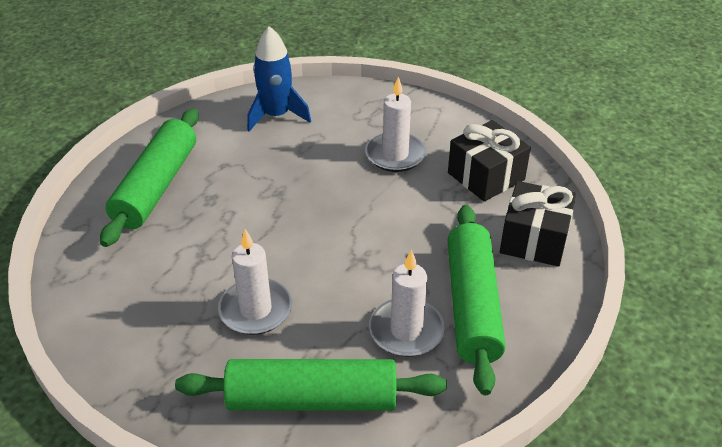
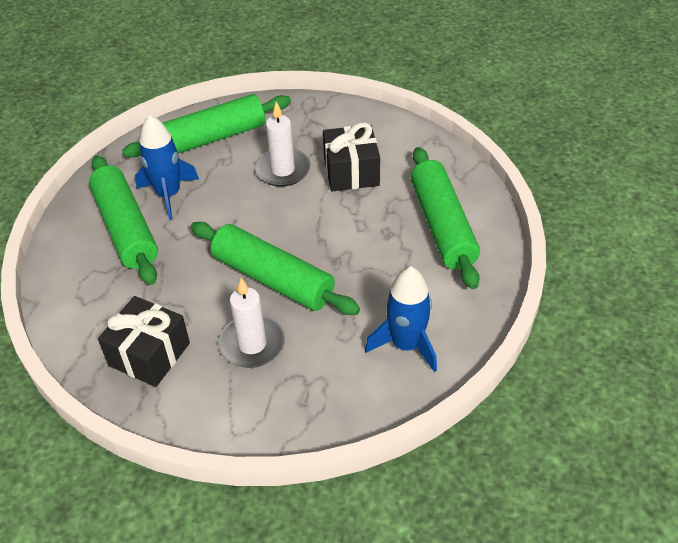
camera: 155 degrees right, 5 degrees up
(346, 197) = (273, 279): none -> green rolling pin
(406, 330) = (168, 194): white candle -> blue rocket
(534, 239) = (87, 302): black gift -> black gift (351, 172)

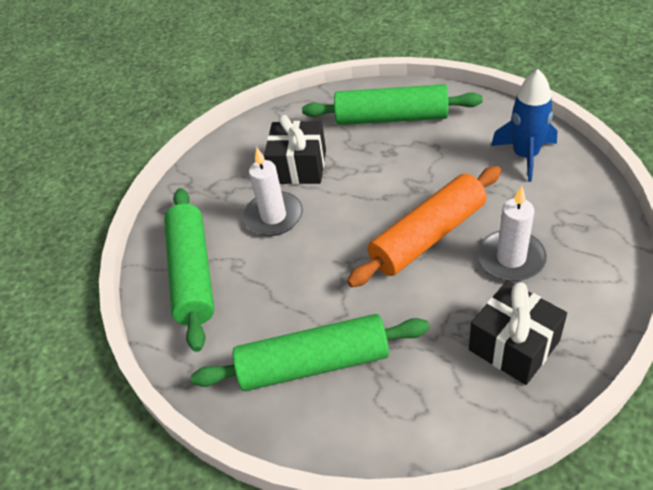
camera: 70 degrees left, 0 degrees up
(168, 194) = (272, 318): blue rocket -> none
(273, 279) = (428, 236): green rolling pin -> orange rolling pin

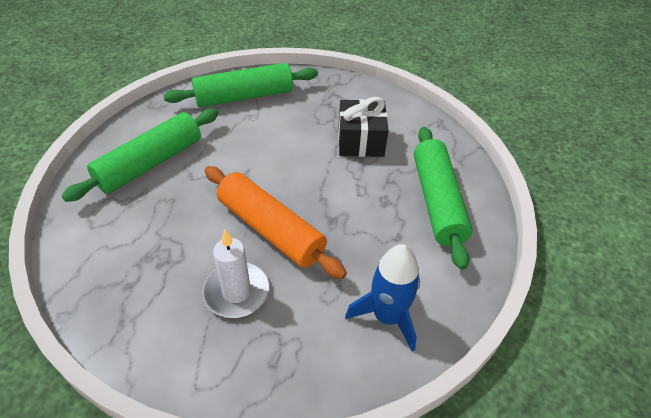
camera: 75 degrees right, 0 degrees up
(273, 216) = (300, 131): white candle -> none
(313, 364) = (150, 163): green rolling pin -> green rolling pin turned 60 degrees clockwise
(514, 345) = (136, 287): black gift -> none

